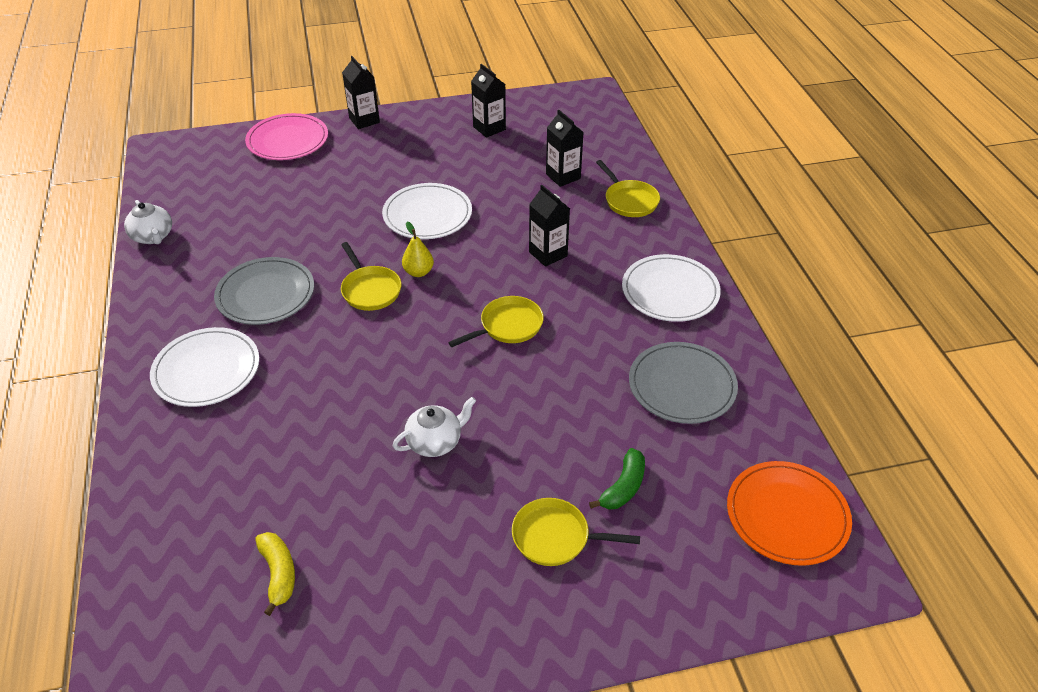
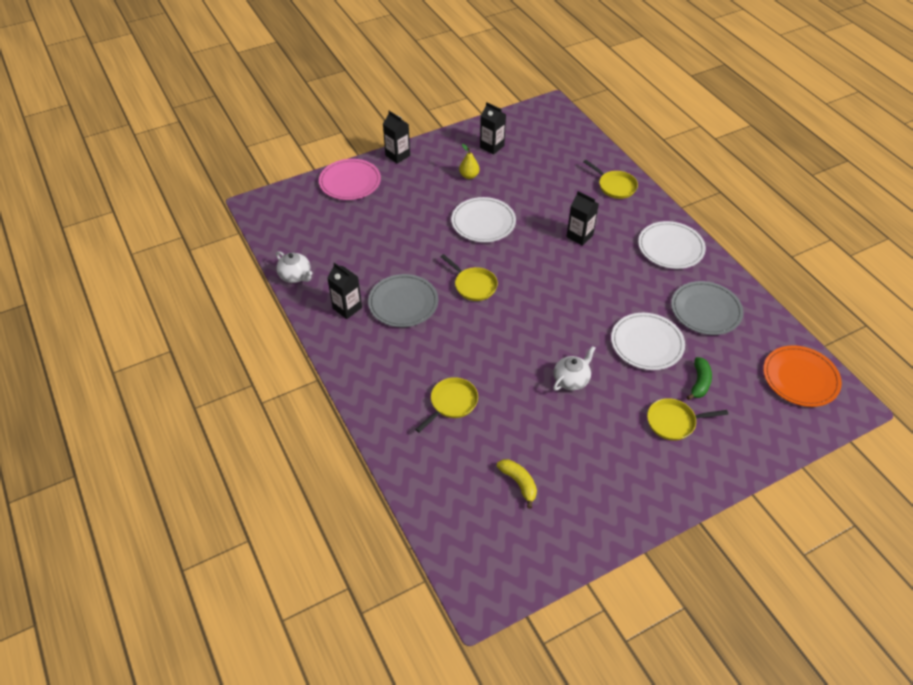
camera: 15 degrees left, 5 degrees up
(206, 370) = (394, 364): white plate -> white plate (647, 343)
(418, 272) = (499, 266): yellow pear -> yellow pear (469, 176)
(508, 326) = (578, 292): yellow pan -> yellow pan (451, 403)
(563, 176) = (562, 175): black carton -> black carton (347, 308)

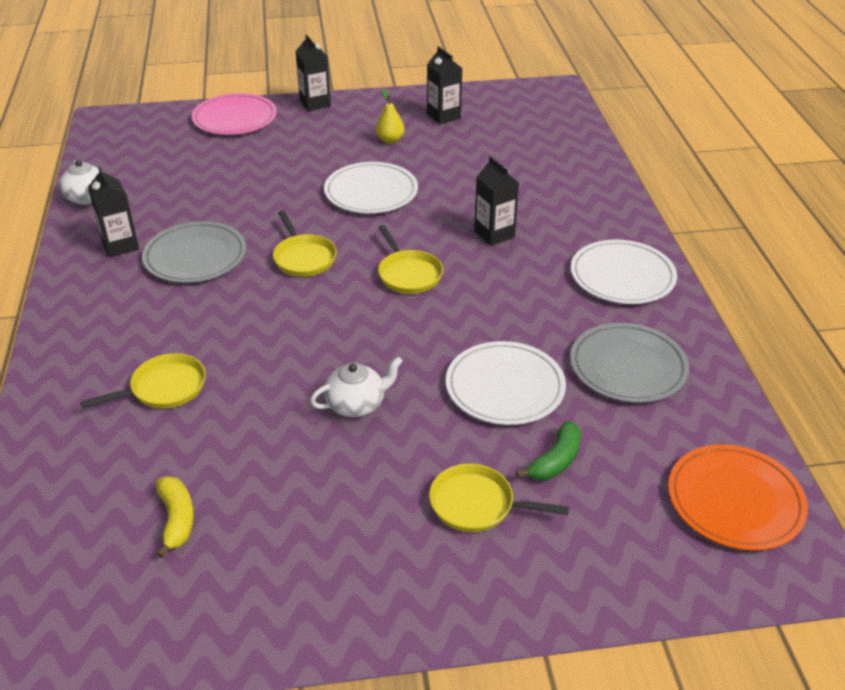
camera: 20 degrees right, 10 degrees down
(615, 186) = (585, 189): yellow pan -> yellow pan (408, 274)

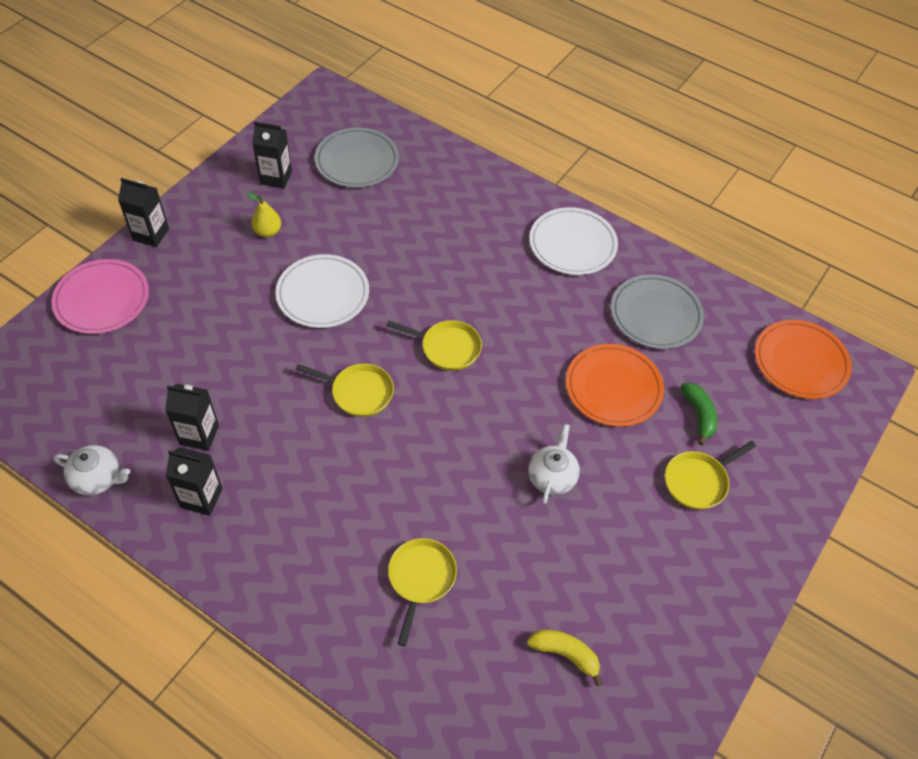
camera: 50 degrees left, 15 degrees up
(195, 256) = (277, 457): grey plate -> grey plate (357, 161)
(494, 234) = (456, 268): black carton -> black carton (199, 435)
(505, 387) = (613, 387): white plate -> orange plate

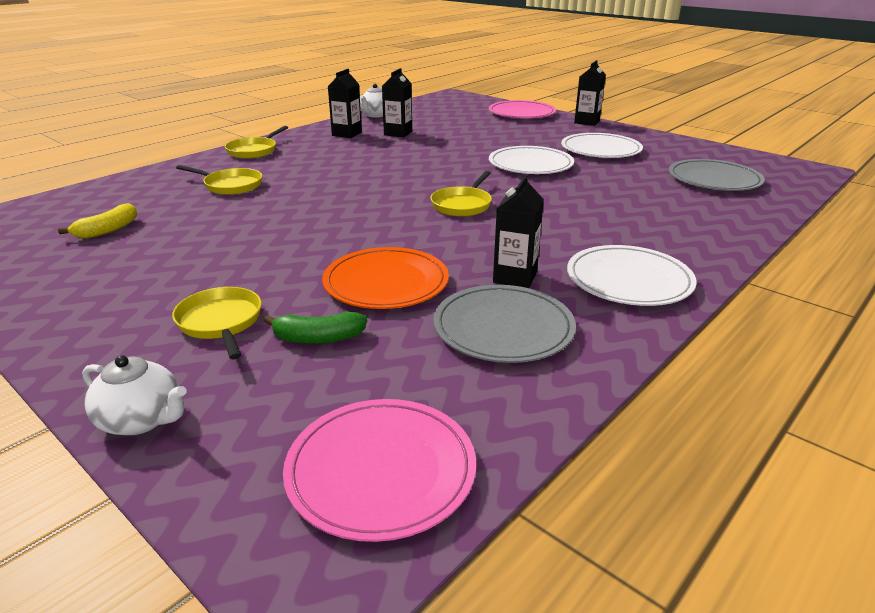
camera: 100 degrees right, 25 degrees down
(267, 231) = (600, 150): yellow pear -> white plate
(276, 177) = (670, 152): black carton -> black carton (515, 277)
(358, 392) = (420, 173): yellow pan -> yellow pan (254, 151)
(552, 477) = (287, 239): white teapot -> white teapot (141, 420)
(800, 362) = (381, 470): orange plate -> pink plate

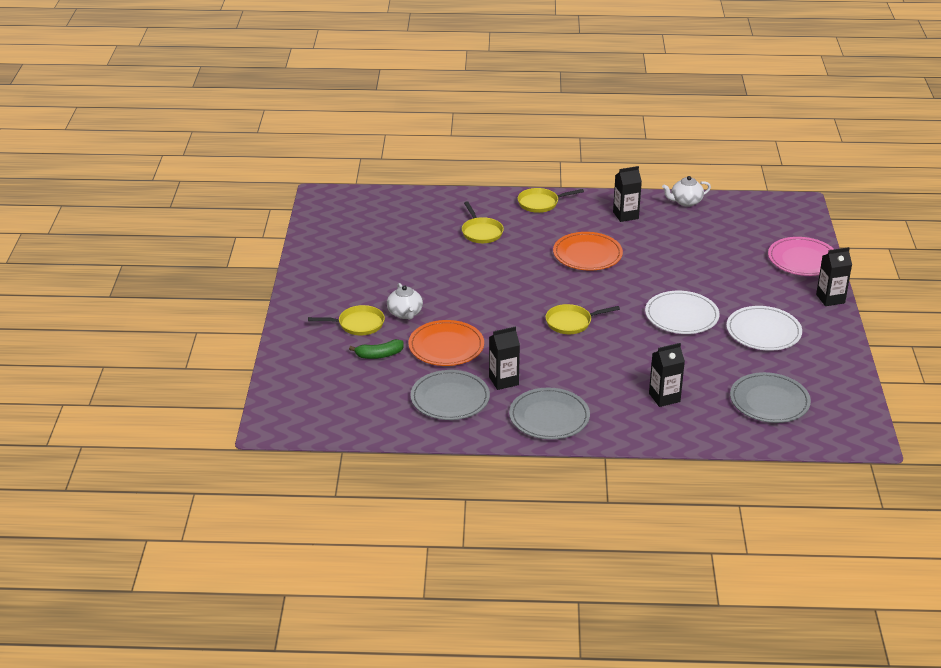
camera: 50 degrees right, 5 degrees up
(107, 230) = (383, 236): yellow banana -> none
(141, 420) = (287, 349): white teapot -> white teapot (405, 313)
(221, 322) = (358, 324): yellow pan -> yellow pan turned 60 degrees clockwise
(318, 338) = (379, 355): green banana -> green banana turned 60 degrees counterclockwise
(369, 162) = (587, 254): none -> orange plate
(381, 470) = (325, 413): pink plate -> none
(398, 133) = (660, 233): black carton -> black carton (664, 397)
(629, 280) = (549, 417): white plate -> grey plate

